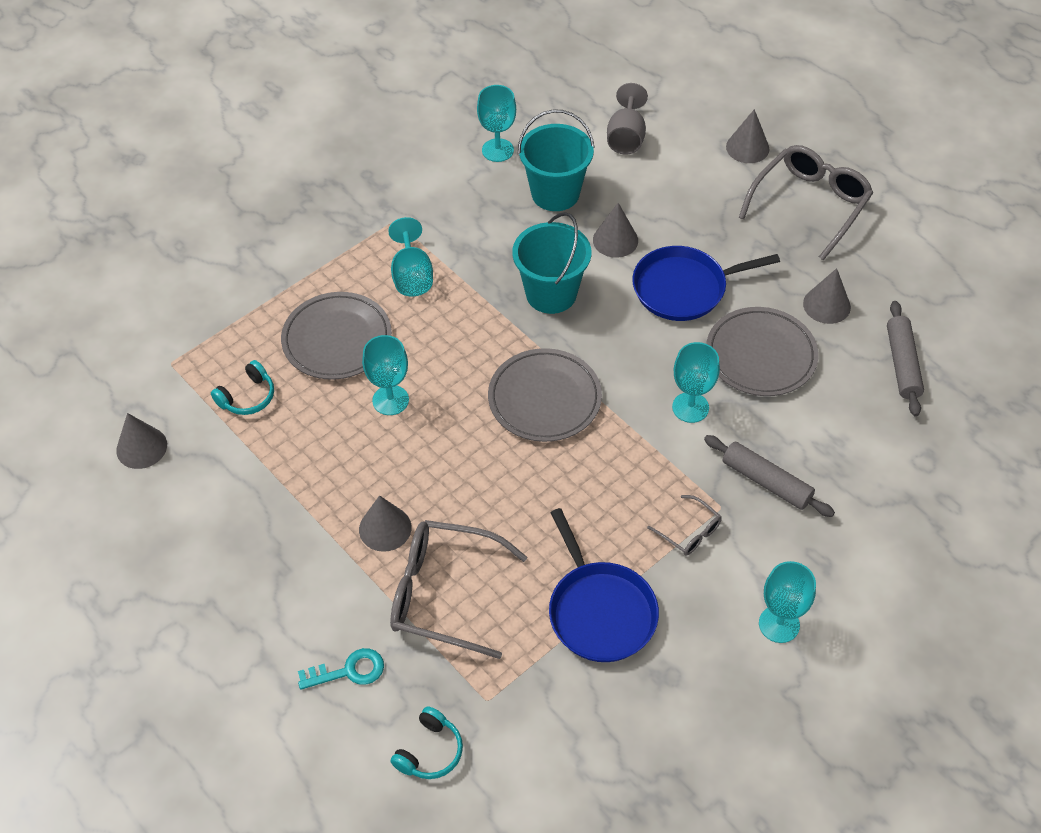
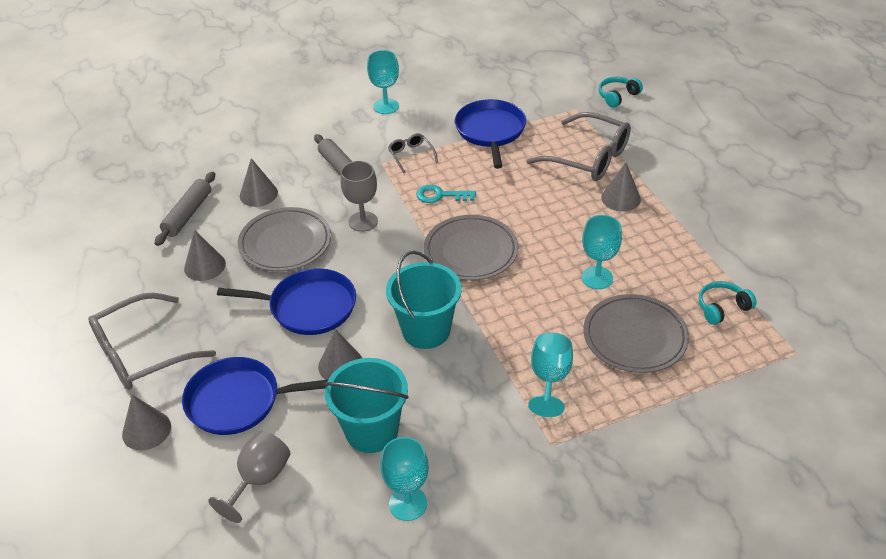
camera: 160 degrees left, 10 degrees down
(141, 447) = (816, 289): grey cone -> grey cone (258, 194)
(349, 671) = (660, 135): turquoise key -> turquoise key (440, 195)
(687, 188) = (238, 401): none -> blue pan
(690, 407) = (363, 221): turquoise goblet -> grey goblet

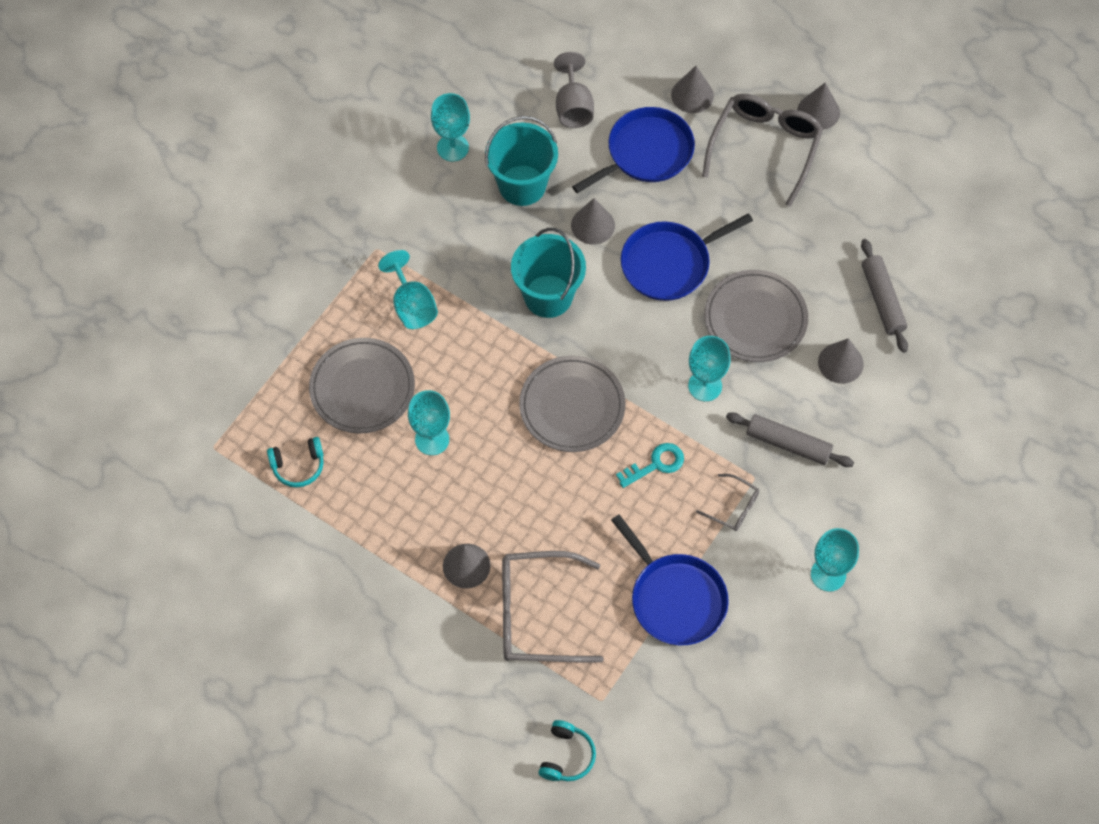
camera: 145 degrees right, 20 degrees up
(204, 266) = (803, 253): grey cone -> grey cone (818, 111)
(363, 221) = (705, 386): grey goblet -> turquoise goblet
(722, 308) = (298, 466): turquoise headphones -> turquoise headphones turned 45 degrees clockwise

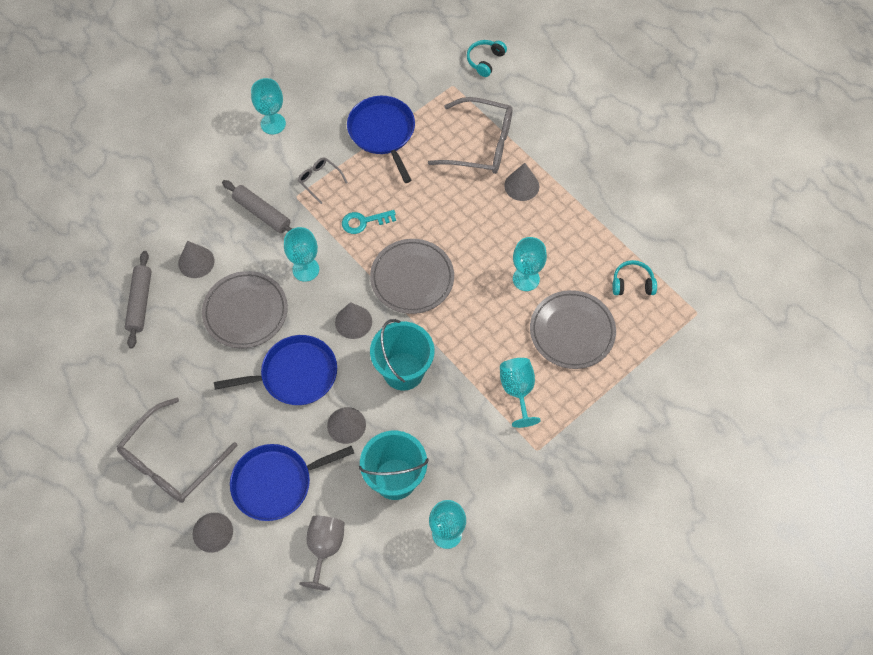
camera: 165 degrees left, 0 degrees up
(818, 111) = (109, 485): grey cone -> grey cone (353, 322)

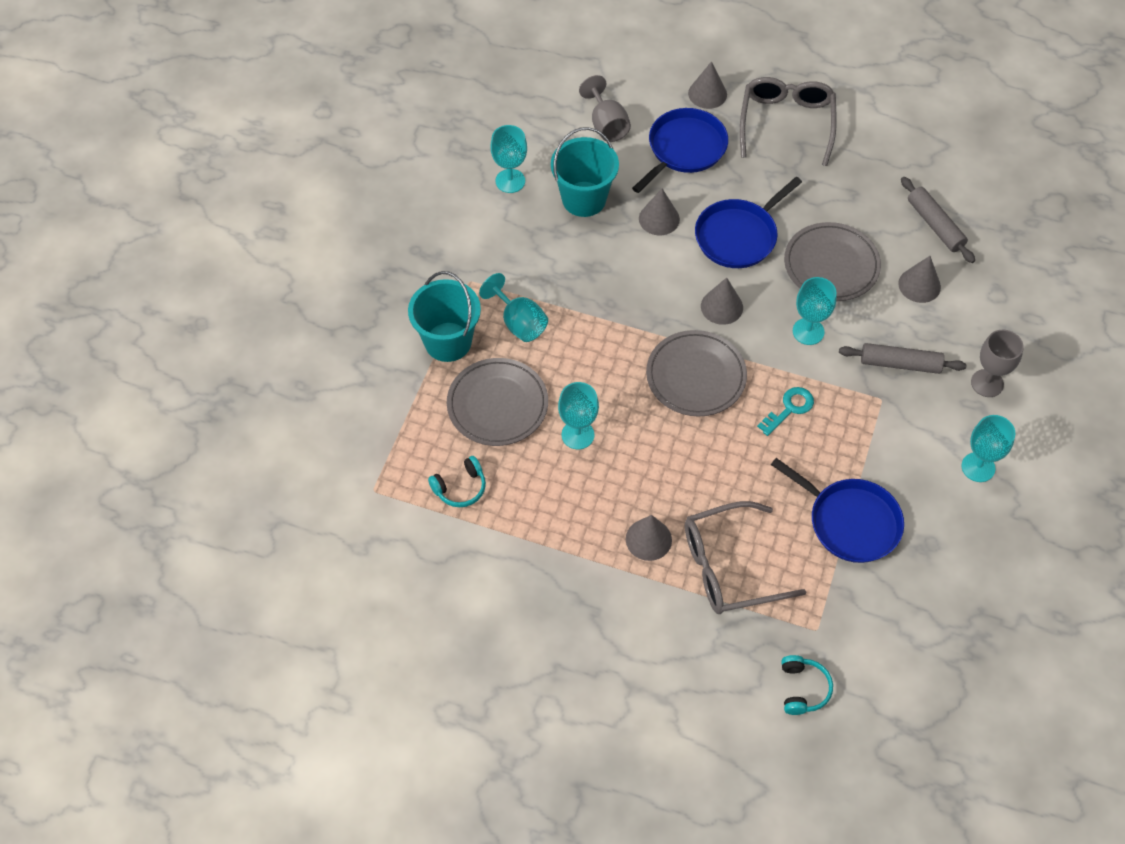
camera: 150 degrees right, 5 degrees down
(216, 171) = (987, 383): none -> grey goblet
(319, 180) = (872, 429): grey glasses -> none
(403, 371) = (640, 287): turquoise bucket -> turquoise bucket (448, 342)

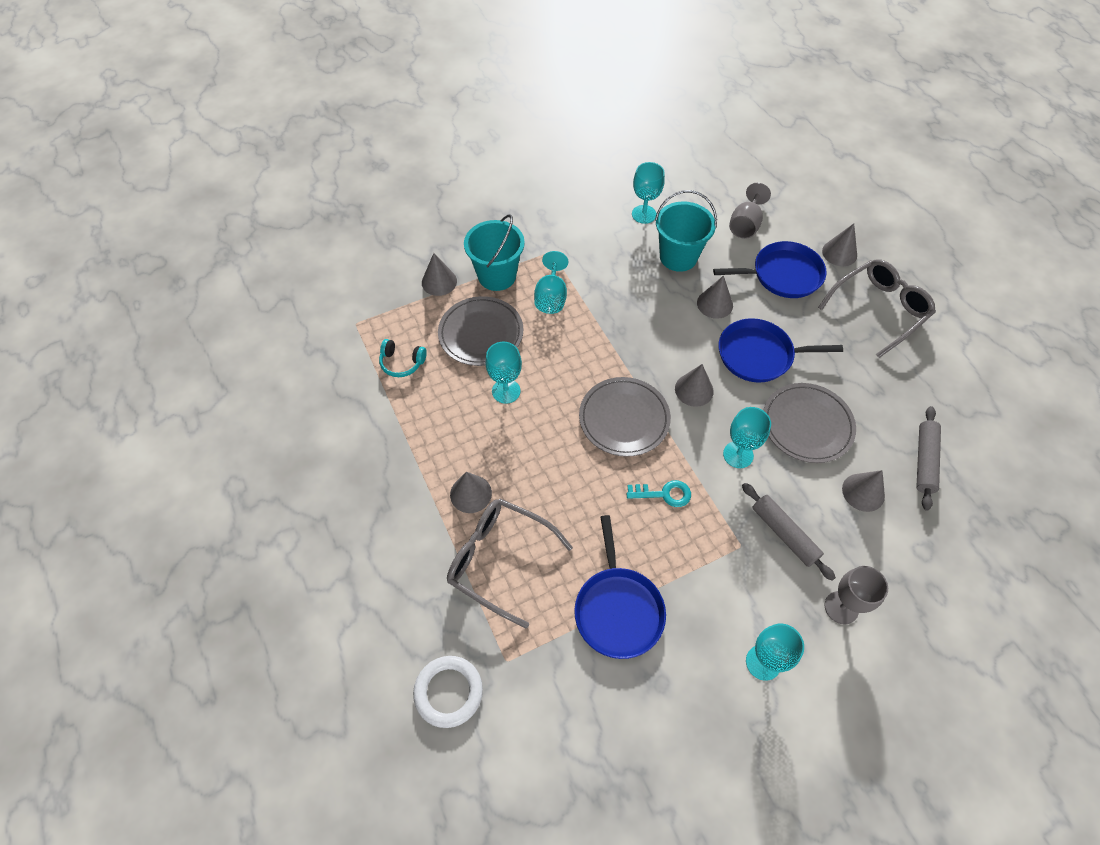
camera: 45 degrees right, 0 degrees up
(402, 390) = (439, 282): none -> grey cone
(803, 689) = (448, 692): turquoise headphones -> white ring

